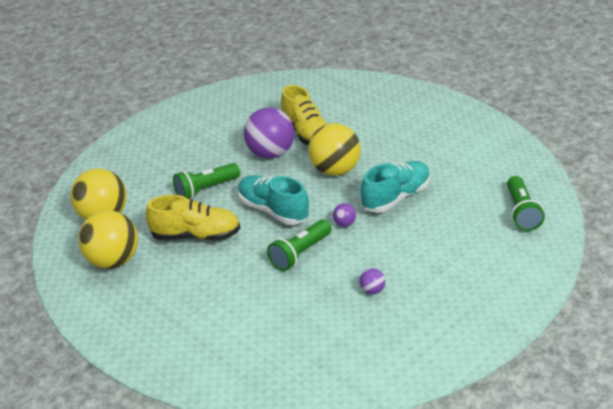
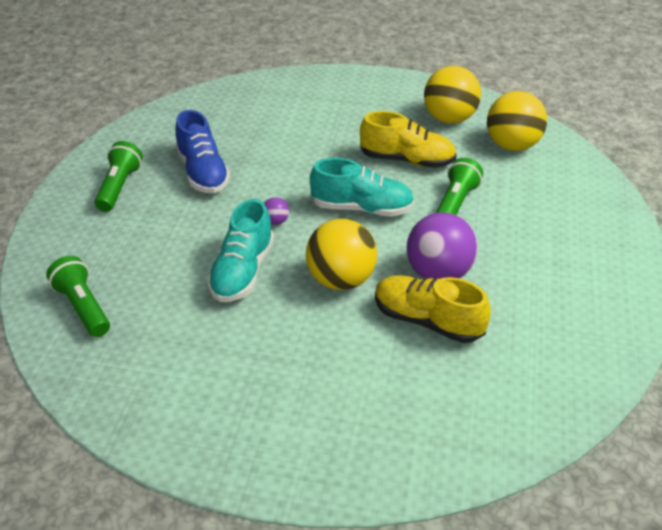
camera: 145 degrees right, 5 degrees up
(196, 236) = (407, 160): yellow shoe -> yellow shoe turned 135 degrees counterclockwise
(300, 253) = (295, 179): green flashlight -> green flashlight (119, 187)
(372, 290) = (203, 172): purple ball -> blue shoe

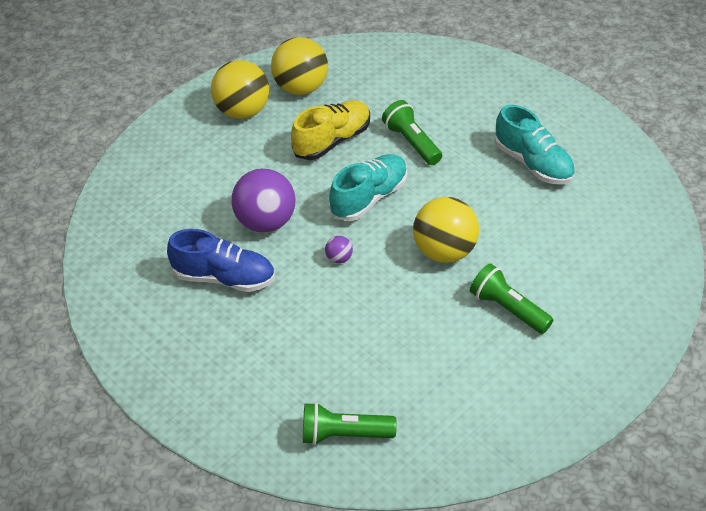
camera: 55 degrees left, 5 degrees up
(119, 187) = (189, 347): green flashlight -> green flashlight (508, 309)
(242, 271) = (385, 307): turquoise shoe -> turquoise shoe (533, 163)
(427, 321) = (526, 225): yellow shoe -> none
(438, 273) = (482, 193): purple ball -> purple ball (265, 222)
(512, 145) = (370, 73): yellow ball -> yellow ball (242, 111)

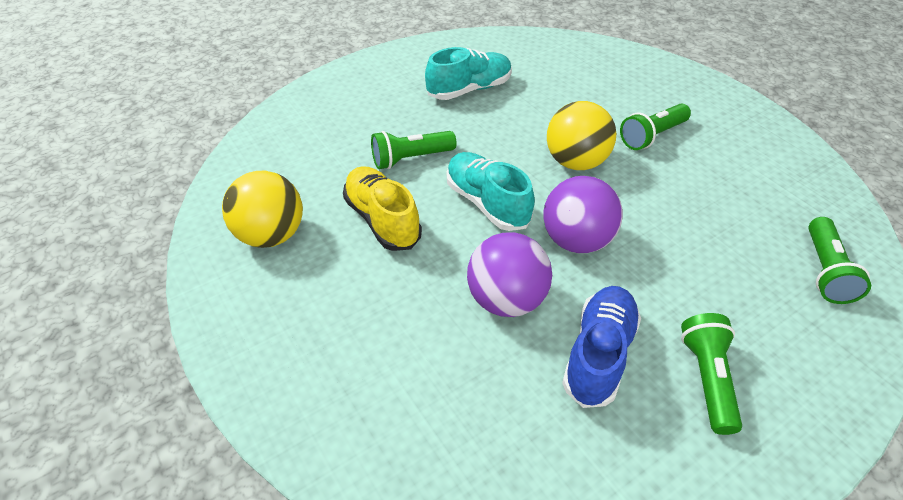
camera: 80 degrees left, 0 degrees up
(212, 341) = (707, 379): none -> green flashlight
(242, 111) = (286, 300): yellow ball -> none
(339, 258) = (576, 240): purple ball -> purple ball, size x2.35

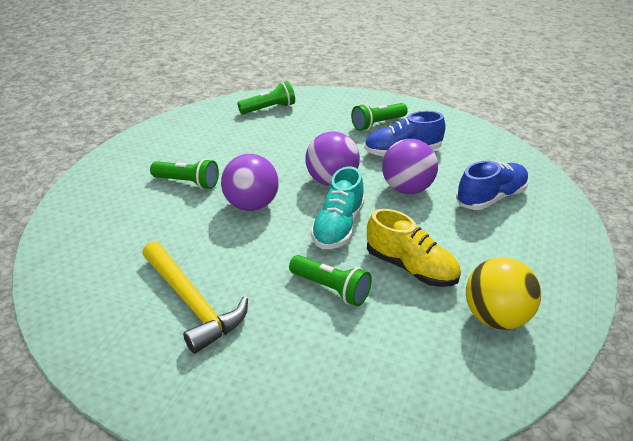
camera: 125 degrees left, 10 degrees down
(382, 220) = (411, 267): yellow shoe -> yellow shoe turned 75 degrees counterclockwise
(415, 375) = (491, 198): none -> blue shoe
(469, 89) = (192, 303): turquoise shoe -> yellow hammer
(575, 162) = (252, 205): yellow ball -> purple ball

